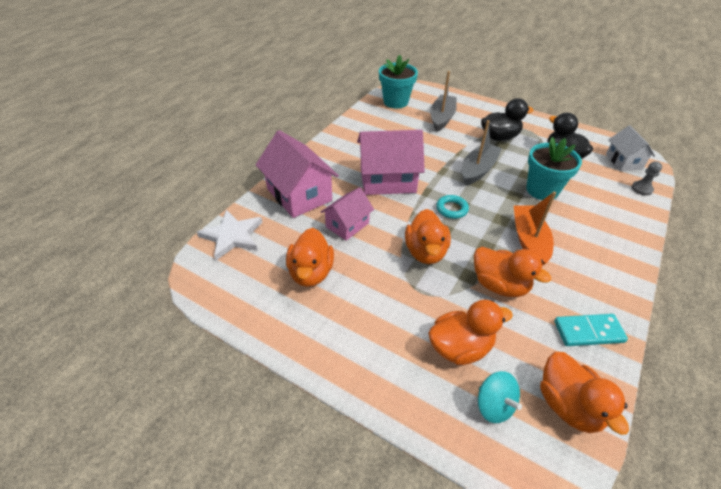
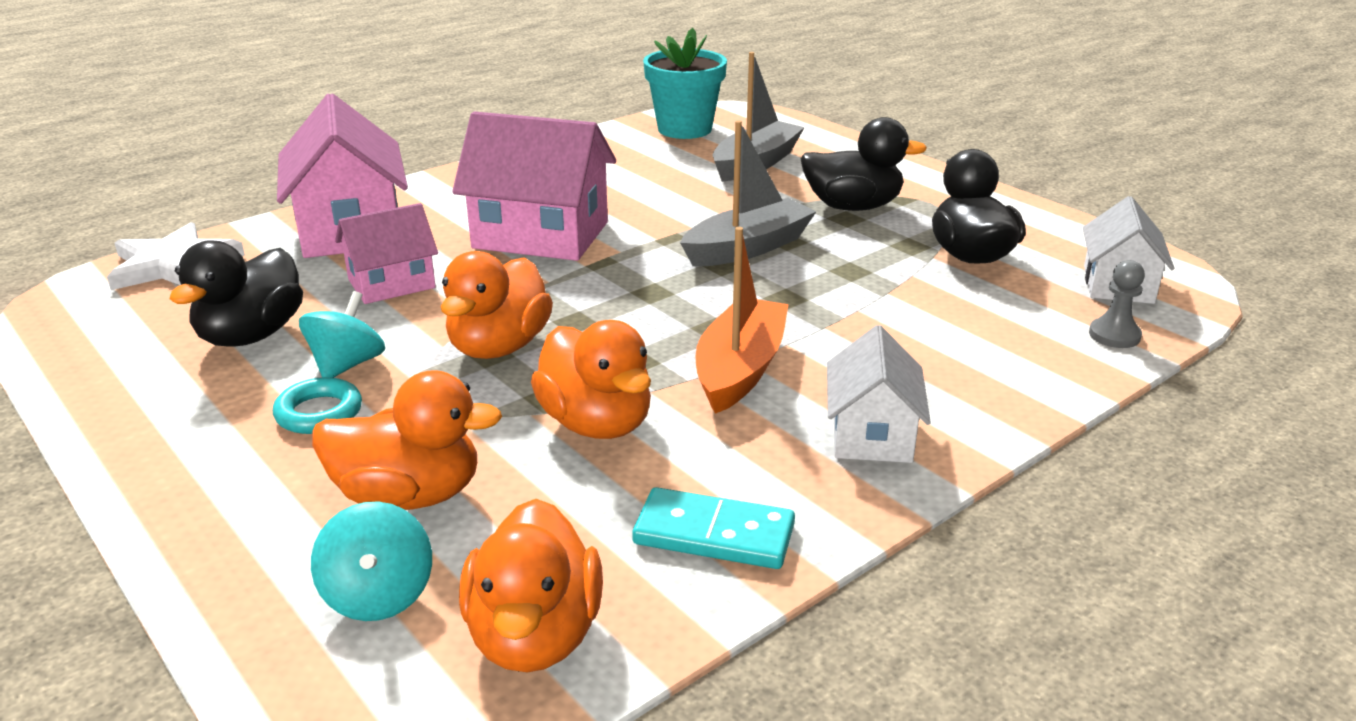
camera: 20 degrees right, 15 degrees down
(311, 273) = (251, 335): orange duck -> black duck
(370, 279) = (347, 365): none -> turquoise spinning top
(451, 209) = (624, 295): turquoise ring -> turquoise ring (319, 413)
(542, 190) = (860, 299): turquoise flower pot -> none
(601, 263) = (871, 434): none -> white house

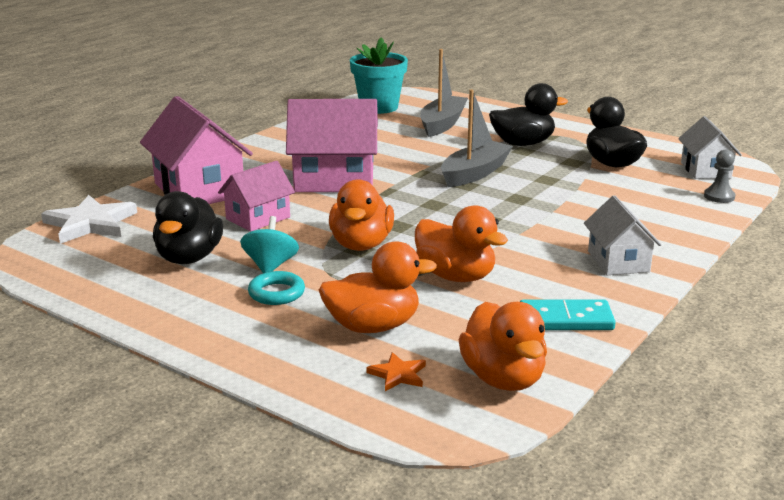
camera: 15 degrees left, 5 degrees down
(378, 595) = (398, 374): turquoise spinning top -> orange star
(740, 370) = (519, 239): orange boat -> none

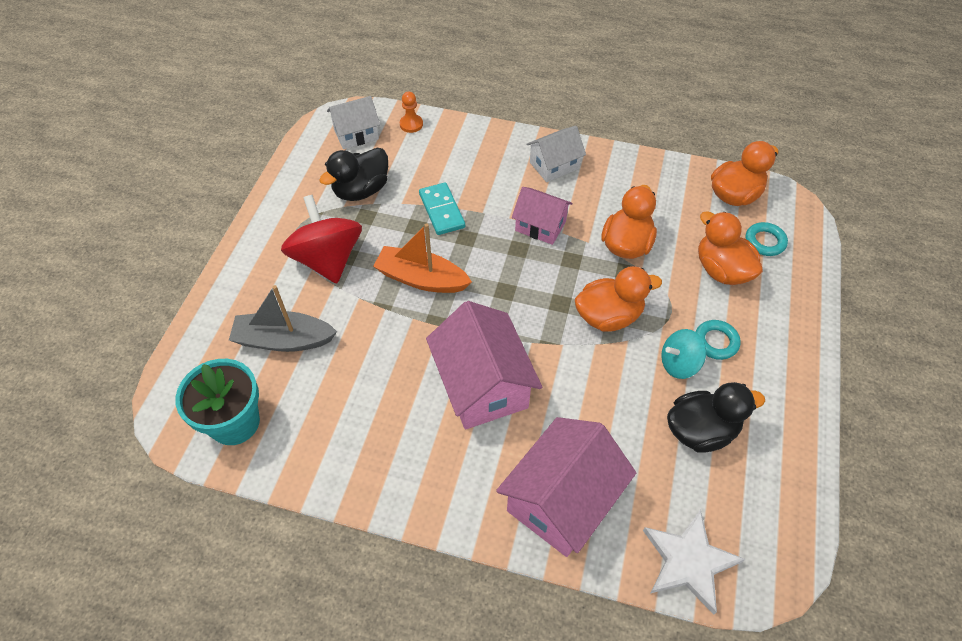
camera: 110 degrees left, 30 degrees up
(258, 218) = (599, 413): pink house -> pink house (540, 226)
(398, 374) = (765, 242): orange star -> turquoise ring
(474, 173) = (421, 279): grey boat -> orange boat
(523, 144) = (327, 259): black duck -> red spinning top
(565, 320) = (650, 179): turquoise domino -> turquoise domino (442, 210)
(719, 196) = (411, 124): grey pawn -> orange pawn

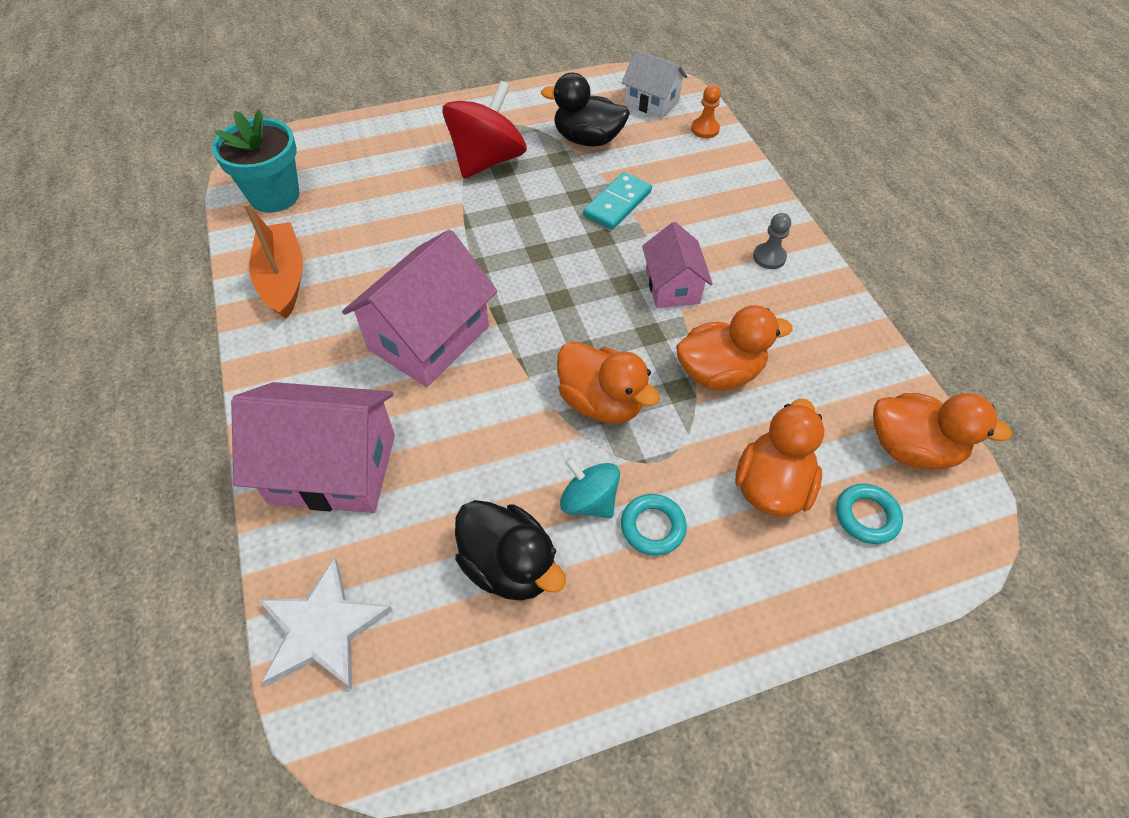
camera: 55 degrees right, 0 degrees up
(284, 340) = (378, 180): grey boat -> none
(421, 279) = (520, 231): orange boat -> orange boat (283, 279)
(554, 165) = (769, 257): white house -> grey pawn

